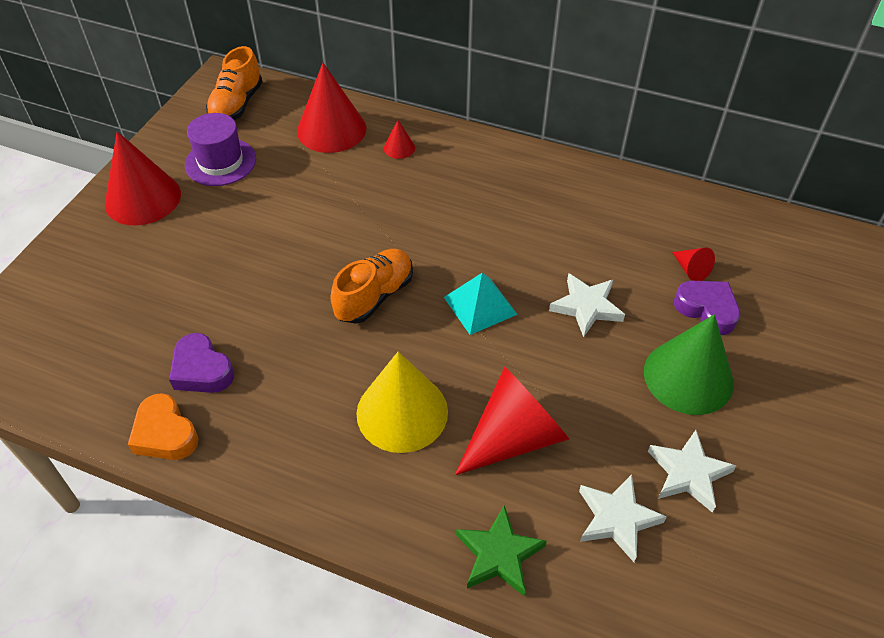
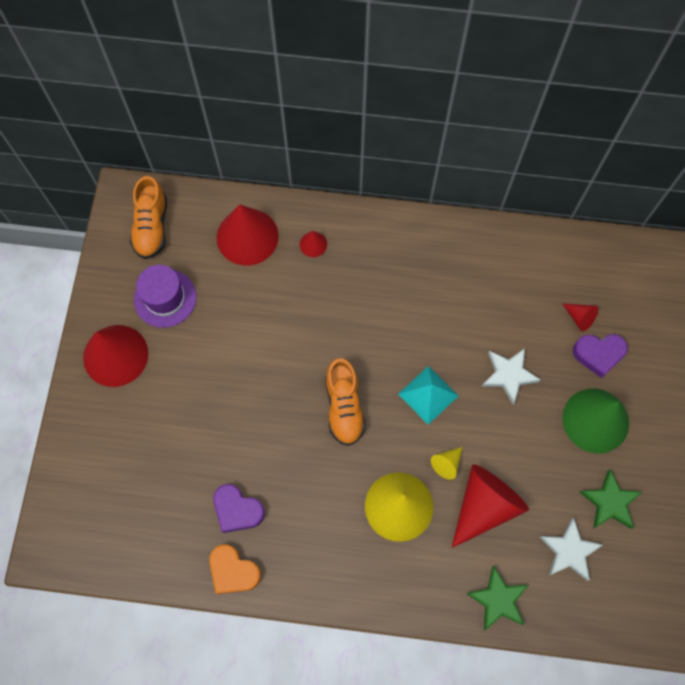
camera: 15 degrees left, 20 degrees up
(374, 296) = (344, 407): orange shoe -> orange shoe turned 150 degrees clockwise
(479, 380) = (446, 464): none -> yellow cone
(688, 473) = (610, 502): white star -> green star
(707, 310) = (598, 354): purple heart -> purple heart turned 150 degrees clockwise

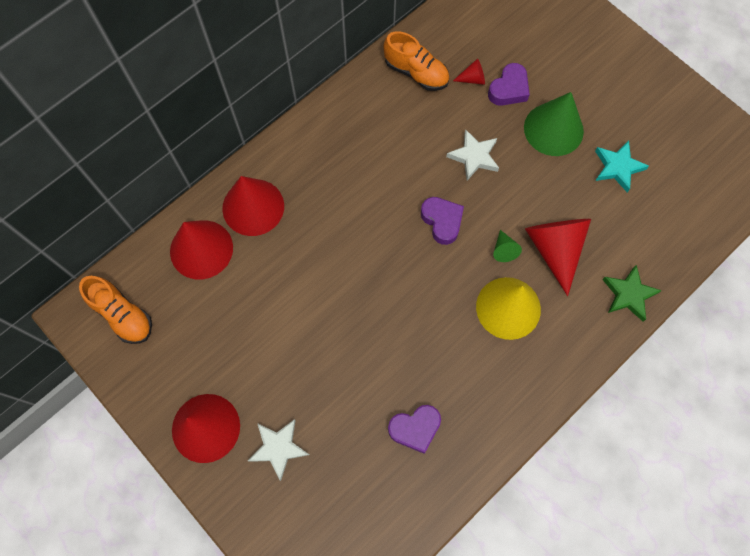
camera: 50 degrees left, 0 degrees up
(165, 298) = (193, 351): purple hat -> none
(233, 571) = (460, 469): orange heart -> none
(313, 244) = (253, 207): red cone -> red cone, size x2.24
(344, 407) = (401, 286): orange shoe -> orange shoe (416, 73)
(428, 395) = (442, 221): turquoise pyramid -> purple heart
(446, 464) = (504, 250): yellow cone -> green cone
(569, 551) = (631, 220): white star -> white star (278, 448)
(610, 502) = (617, 167): green star -> turquoise star

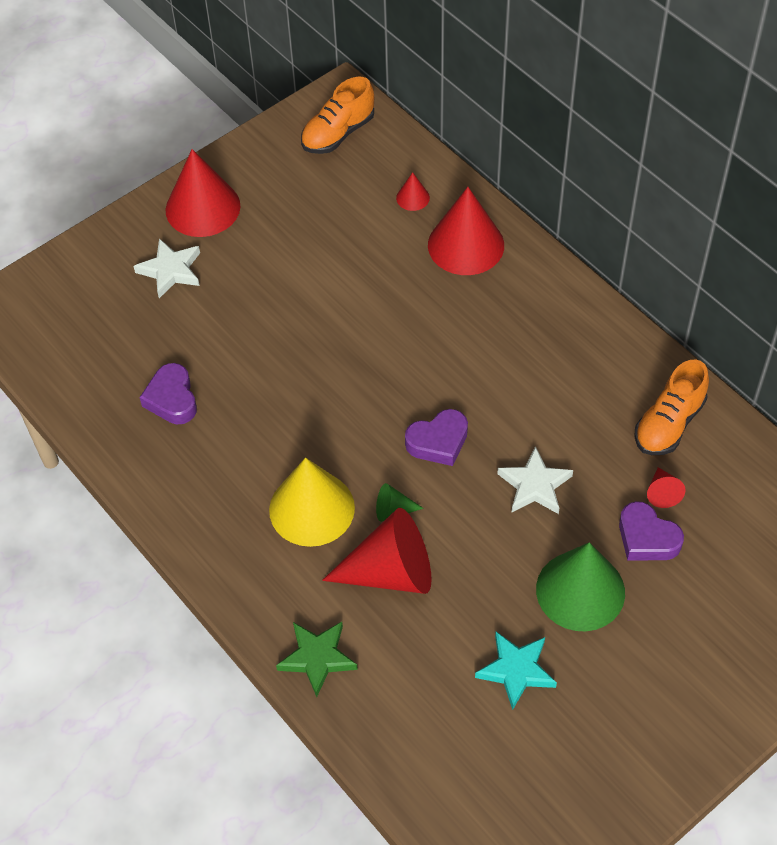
camera: 95 degrees right, 15 degrees down
(201, 249) = (413, 198): red cone -> red cone, size x0.45

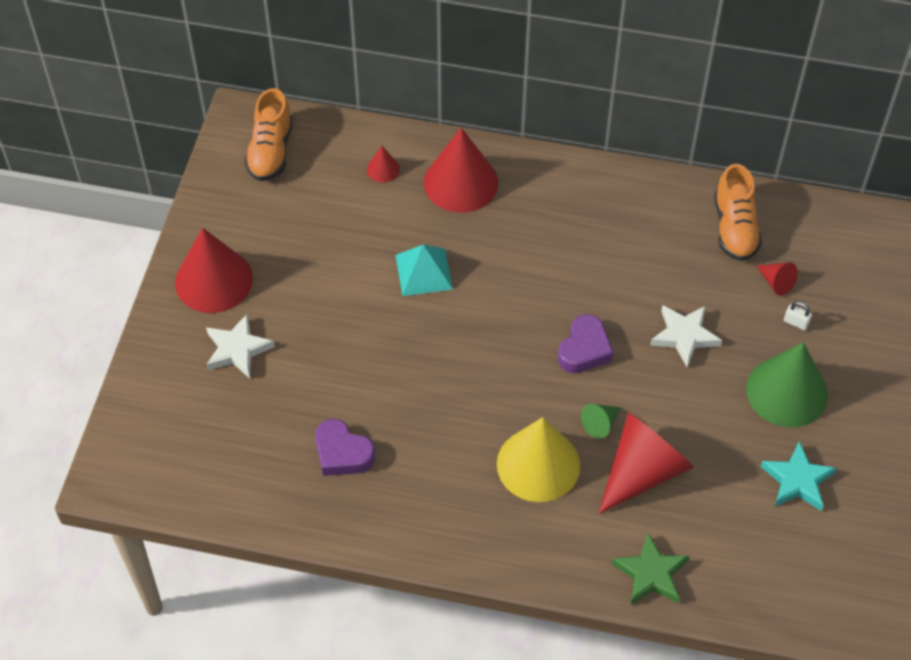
camera: 40 degrees left, 0 degrees up
(367, 298) = (424, 272): none -> turquoise pyramid
(647, 538) = (796, 322): purple heart -> white padlock

